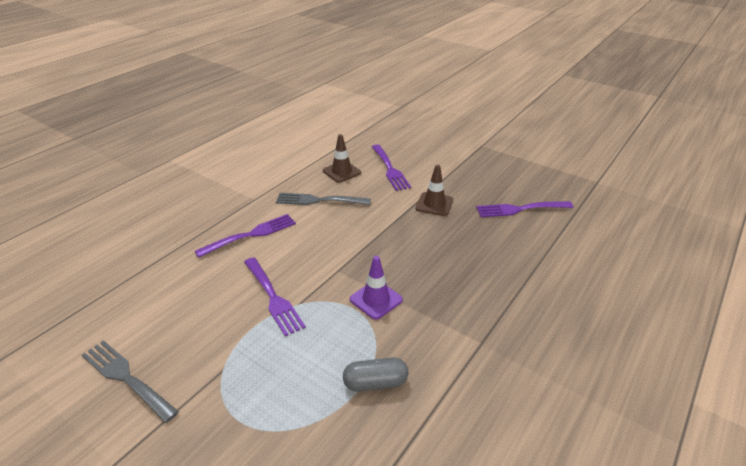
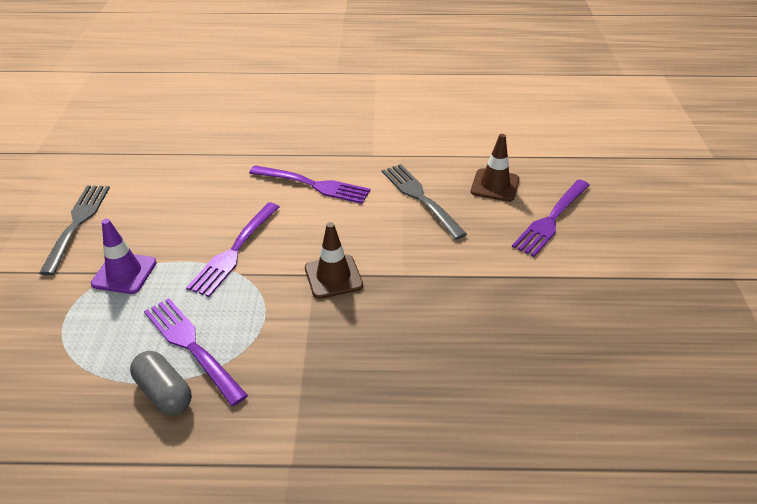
camera: 55 degrees right, 5 degrees up
(376, 300) = (292, 329): purple traffic cone -> purple traffic cone (124, 273)
(434, 204) = (524, 295): brown traffic cone -> brown traffic cone (333, 277)
(521, 209) = (622, 393): purple fork -> purple fork (192, 347)

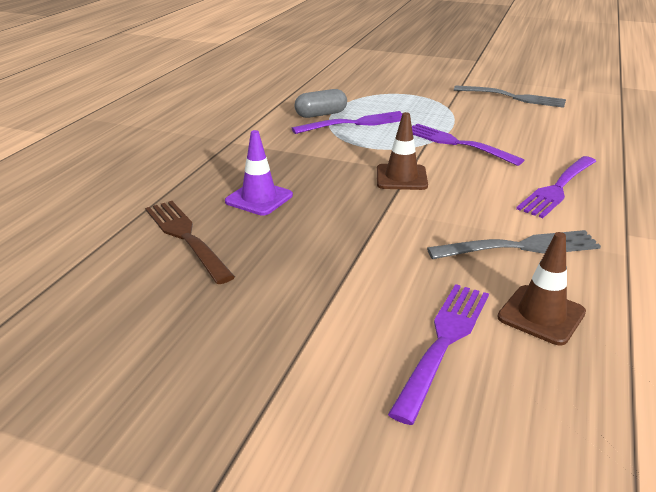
camera: 110 degrees right, 10 degrees down
(124, 273) = (446, 109): purple traffic cone -> purple traffic cone (259, 198)
(534, 399) = (187, 238): none -> brown fork
(551, 219) = (443, 343): purple fork -> purple fork turned 60 degrees clockwise

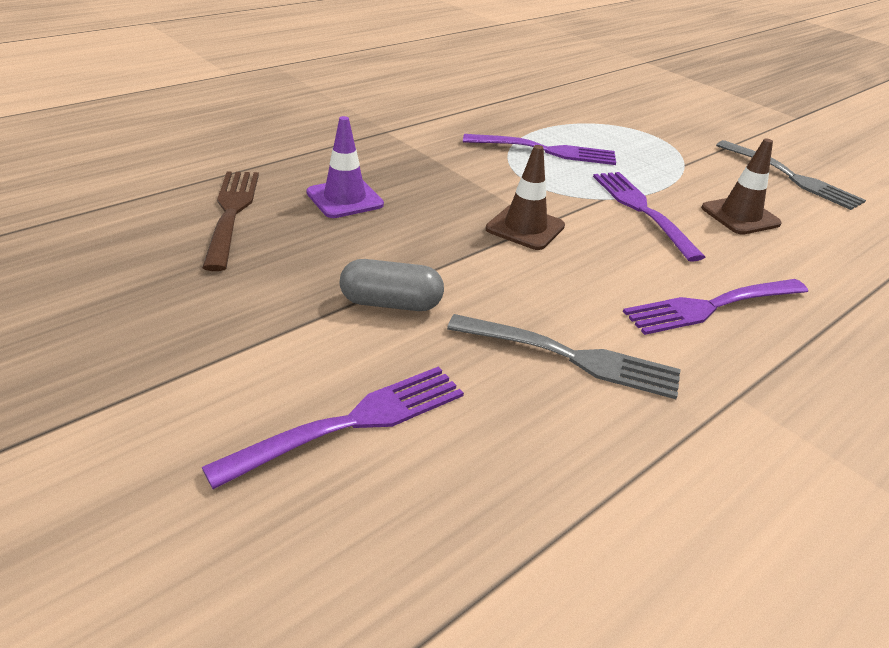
camera: 25 degrees right, 5 degrees up
(321, 114) = (517, 129): grey capsule -> grey capsule (391, 303)
(541, 315) = (499, 443): brown traffic cone -> brown traffic cone (740, 216)

